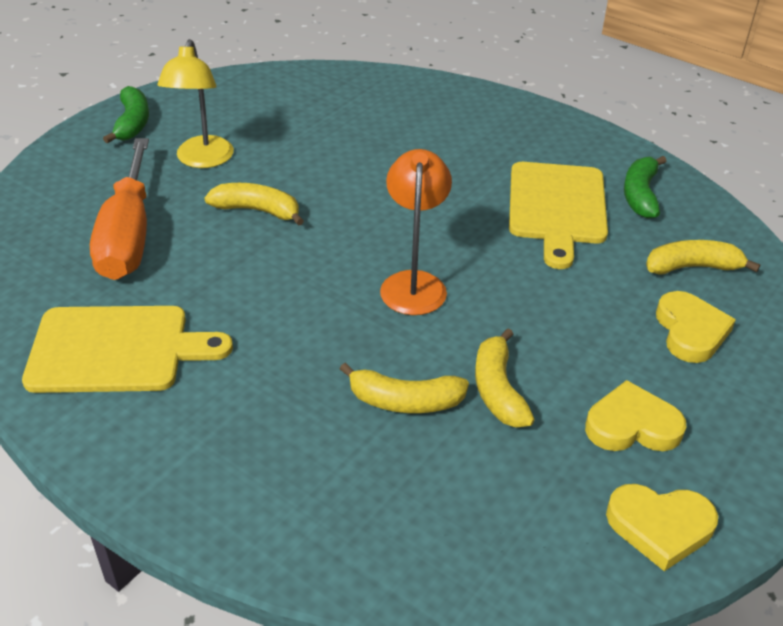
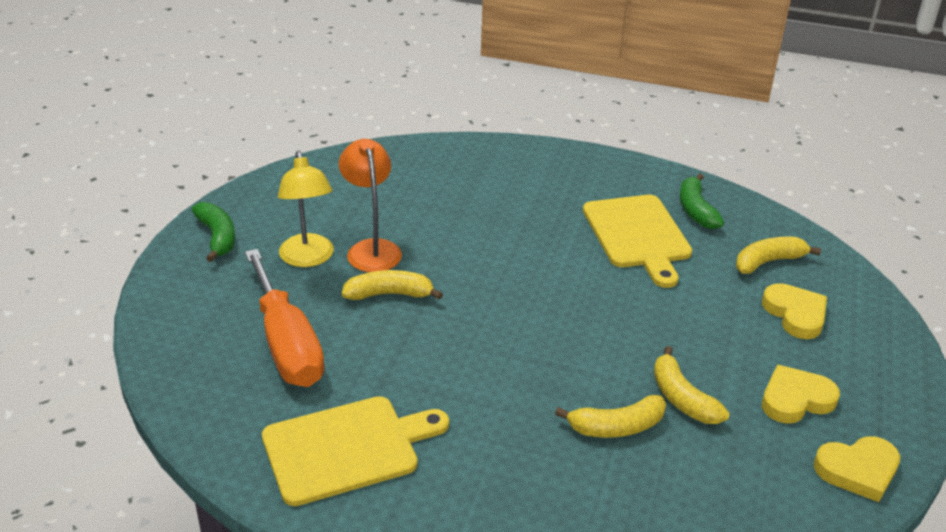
camera: 20 degrees left, 5 degrees down
(414, 283) = (563, 327): orange lamp -> orange lamp (371, 249)

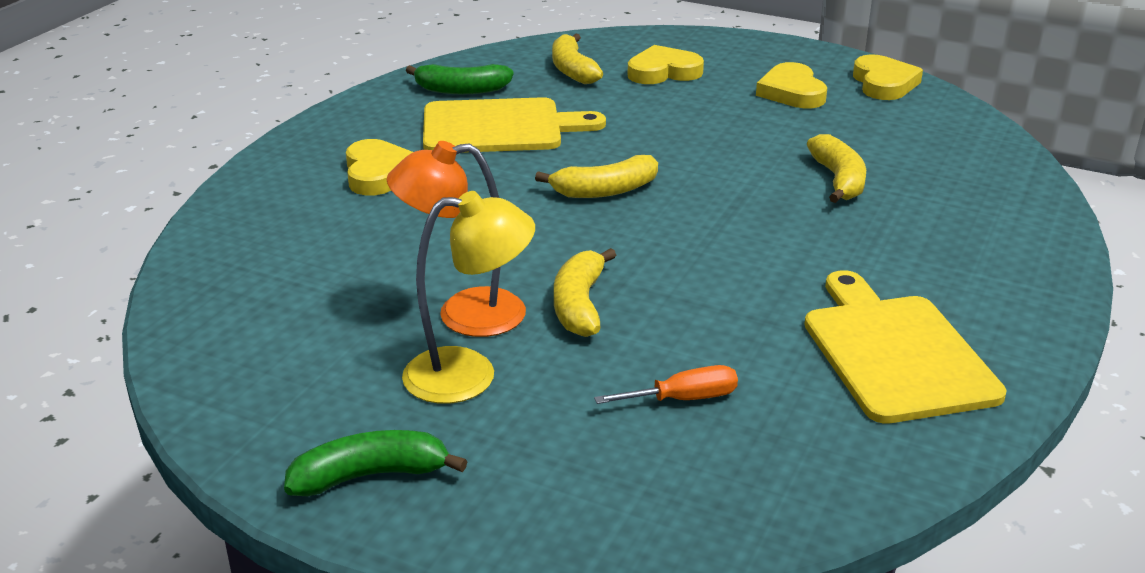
camera: 80 degrees left, 5 degrees down
(287, 344) = (683, 399): orange screwdriver -> orange screwdriver, size x0.44
(543, 193) = (378, 173): none -> yellow heart
(682, 398) = (792, 142): yellow banana -> yellow banana (605, 190)

